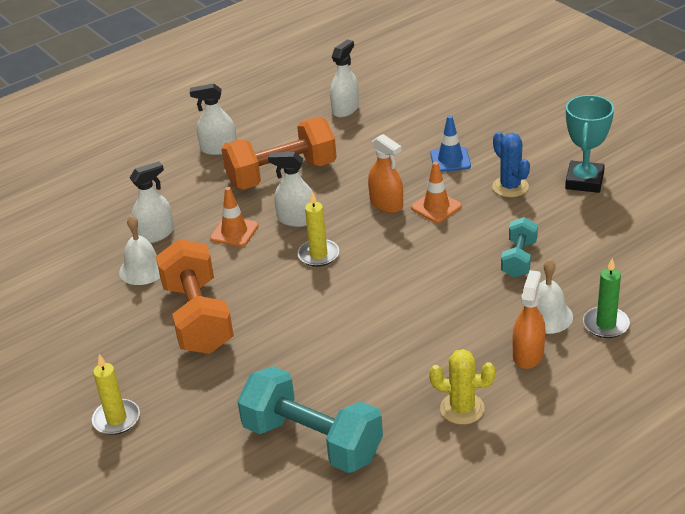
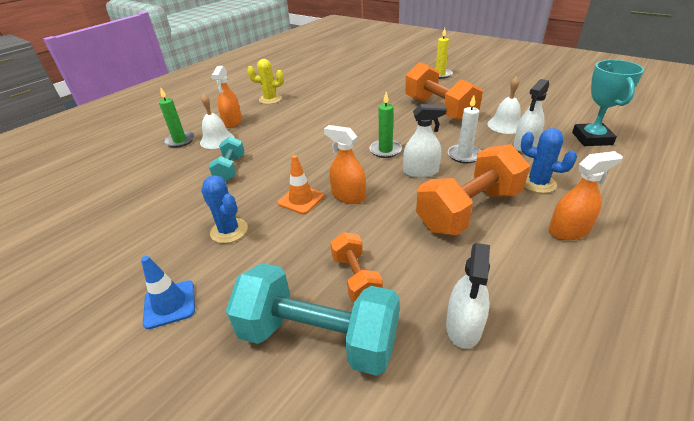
camera: 165 degrees right, 0 degrees up
(195, 189) = (537, 183): none -> blue cactus
(218, 149) = (568, 231): white spray bottle -> orange spray bottle
(234, 232) = (464, 155): orange traffic cone -> white candle
(312, 441) = (341, 82): turquoise dumbbell -> turquoise dumbbell (318, 337)
(318, 255) = (385, 150): yellow candle -> green candle
(405, 140) = (356, 278): none -> orange dumbbell
(450, 160) = (294, 255): blue traffic cone -> blue traffic cone (170, 304)
(584, 181) = (148, 249): turquoise trophy -> turquoise trophy (591, 138)

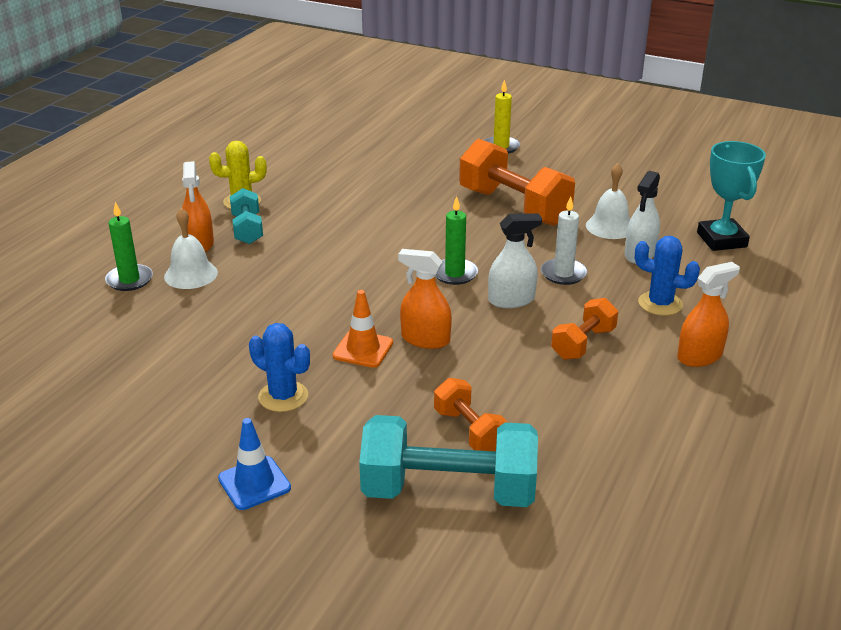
camera: 15 degrees left, 5 degrees down
(230, 169) = (238, 316): turquoise dumbbell -> turquoise dumbbell (247, 229)
(464, 326) = (600, 462): white spray bottle -> none
(469, 210) = (583, 343): orange dumbbell -> orange dumbbell, size x0.54

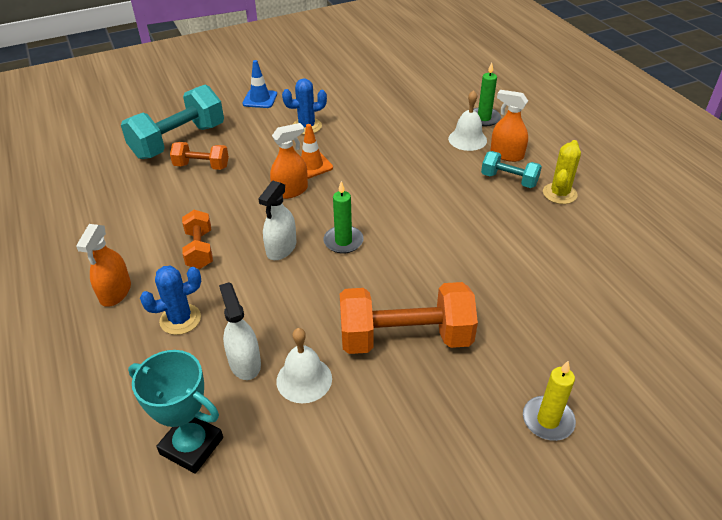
camera: 130 degrees right, 10 degrees up
(563, 274) = (277, 295): white candle -> none

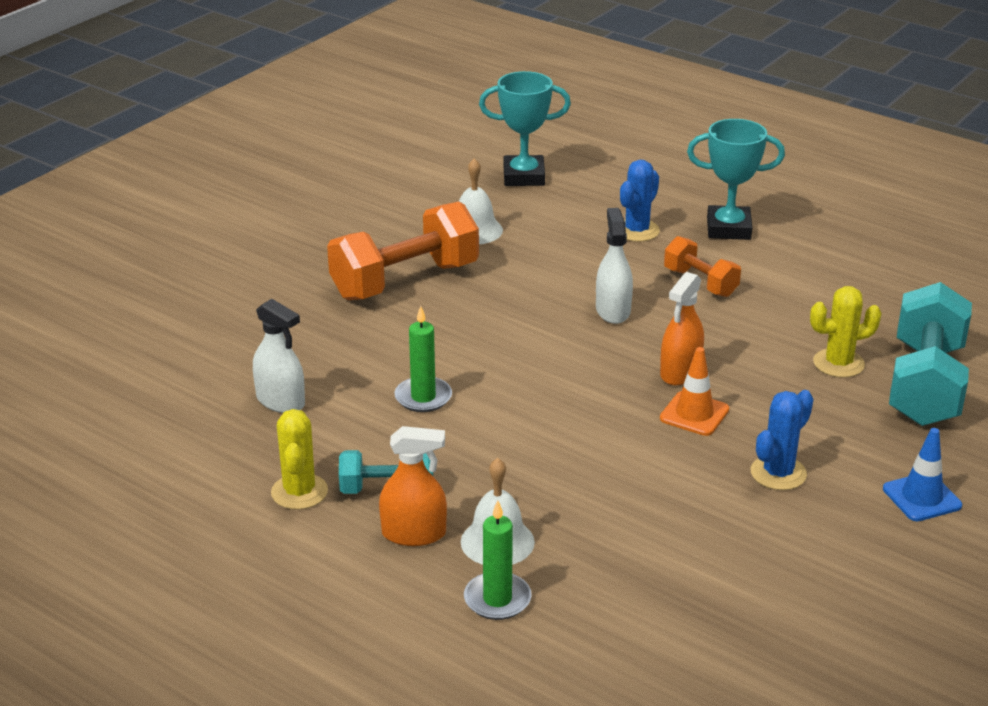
camera: 150 degrees right, 10 degrees down
(115, 292) = (728, 228): orange spray bottle -> turquoise trophy
(201, 166) = (838, 363): orange dumbbell -> yellow cactus
(245, 363) = (539, 224): white spray bottle -> white spray bottle (280, 401)
(343, 241) = (549, 339): green candle -> green candle (423, 397)
(548, 420) = (236, 268): yellow candle -> none

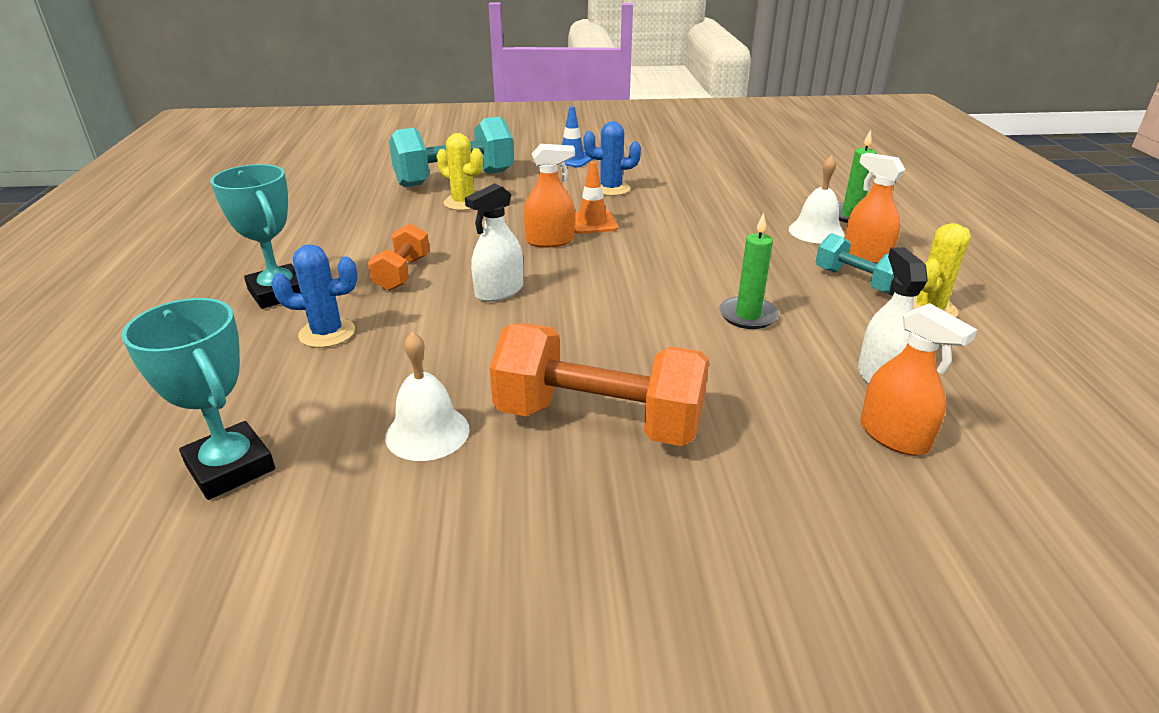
camera: 130 degrees left, 0 degrees up
(239, 365) = (894, 436): none -> orange spray bottle

